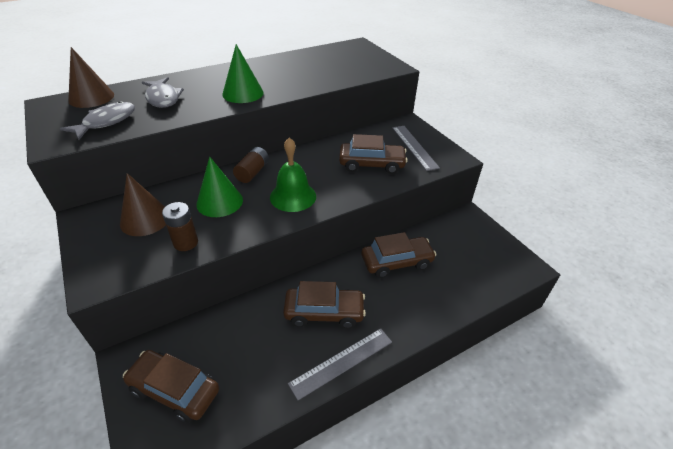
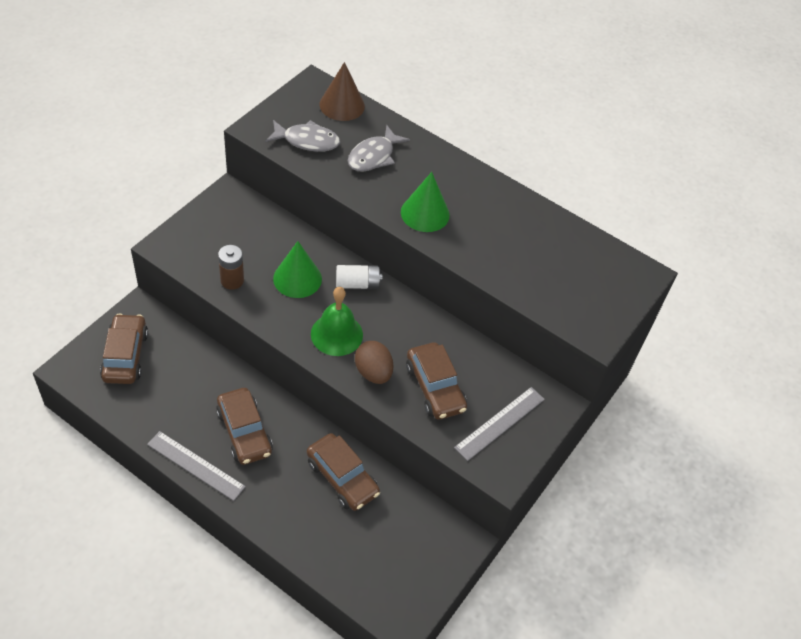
camera: 60 degrees right, 10 degrees up
(145, 219) = (246, 237): brown cone -> none
(252, 172) = (357, 284): brown battery -> white battery
(341, 188) = (373, 372): none -> brown egg

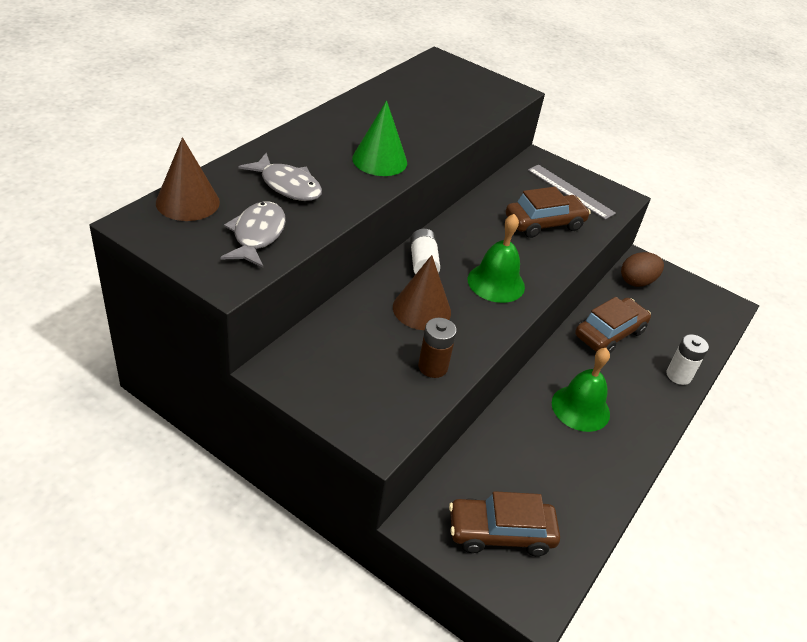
camera: 90 degrees left, 10 degrees down
(196, 465) = (634, 450): grey ruler -> none
(244, 432) = (580, 408): brown car -> green bell
(287, 530) = (678, 375): none -> white battery
(297, 278) = (421, 309): green cone -> brown cone
(373, 372) = (538, 260): brown egg -> brown egg (637, 281)

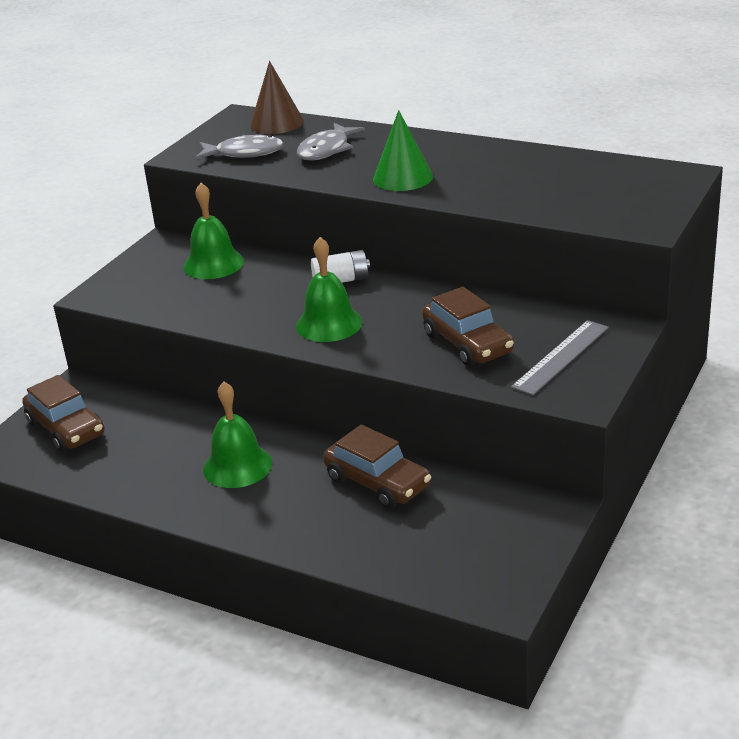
camera: 90 degrees right, 10 degrees down
(351, 337) = (213, 264): none -> green bell
(421, 309) = (266, 290): brown cone -> none
(433, 367) = (185, 306): brown battery -> none
(500, 533) = (66, 428): brown car -> brown car turned 150 degrees clockwise
(637, 281) = (505, 503): brown egg -> none
(678, 375) = (320, 544): white battery -> none

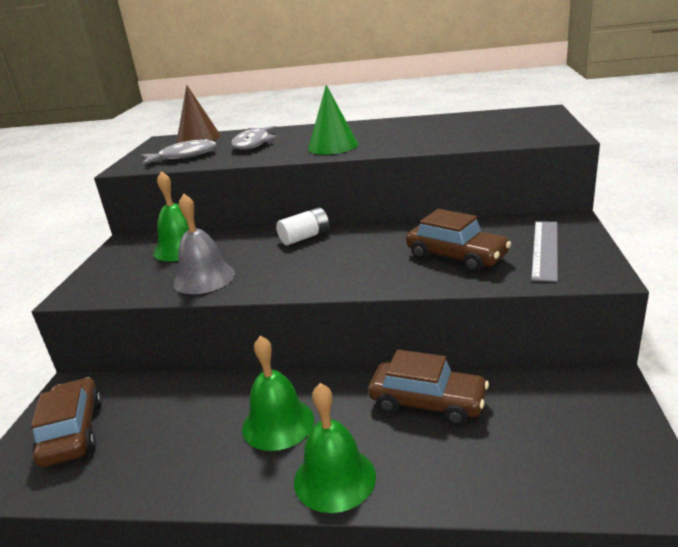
camera: 20 degrees left, 5 degrees down
(66, 428) = (73, 432): brown car -> brown car turned 135 degrees counterclockwise
(217, 307) = (204, 278): none -> grey bell
(329, 324) = (320, 269): green bell -> green bell (334, 478)

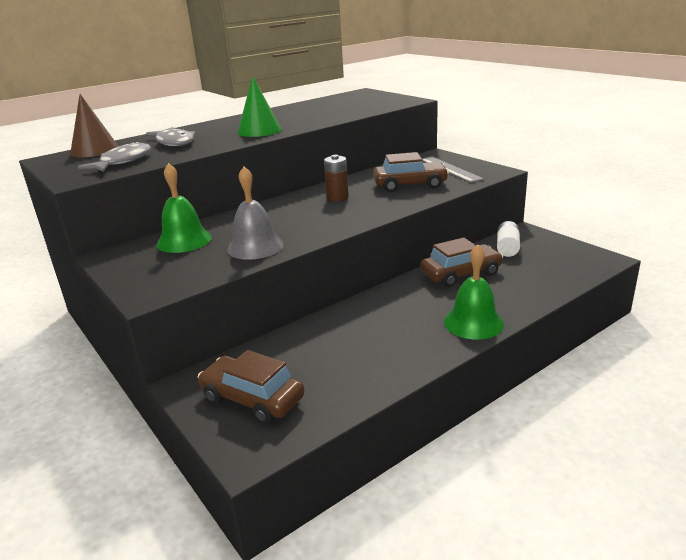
camera: 45 degrees left, 0 degrees up
(278, 423) = (397, 320): green bell -> none
(305, 237) = (282, 205): white battery -> white battery (507, 248)
(361, 246) = (337, 197): none -> brown battery

